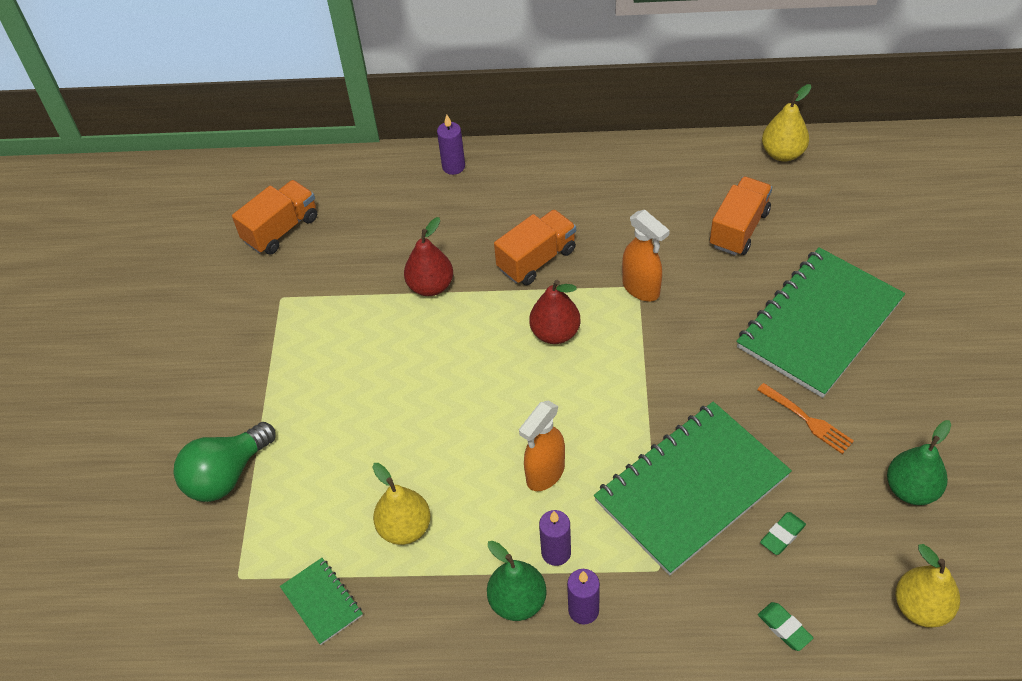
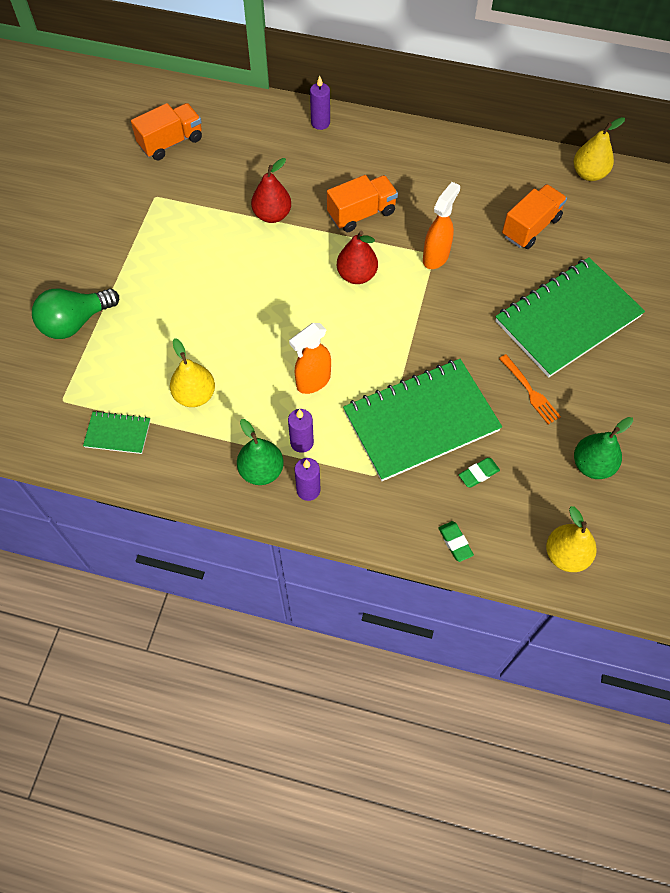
camera: 10 degrees right, 10 degrees up
(322, 602) = (117, 433): green notebook -> green notebook turned 60 degrees counterclockwise
(641, 289) = (436, 257): orange spray bottle -> orange spray bottle turned 120 degrees counterclockwise

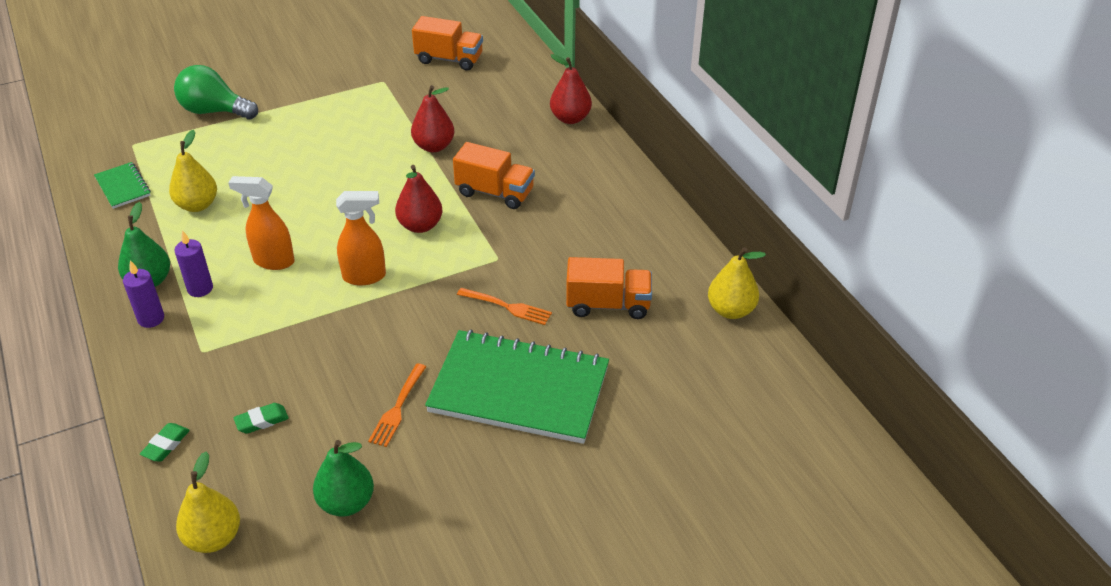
camera: 50 degrees right, 20 degrees down
(320, 123) = (570, 118): purple candle -> red pear
(421, 421) = (290, 350): green notebook -> none
(436, 257) = (497, 261): orange spray bottle -> orange spray bottle (365, 276)
(478, 474) = (262, 421): green eraser -> green eraser turned 45 degrees counterclockwise
(485, 279) = (506, 307): none -> orange fork

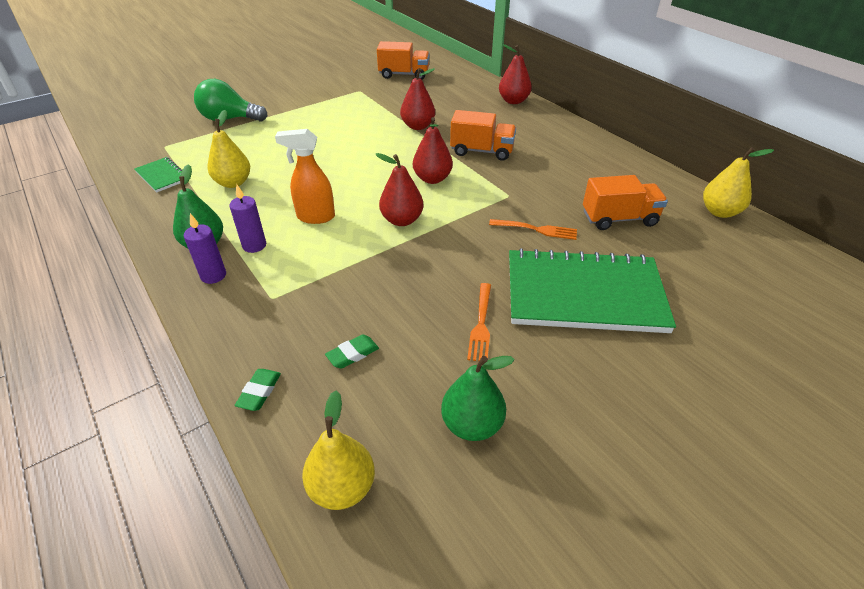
camera: 10 degrees left, 0 degrees up
(365, 276) = (402, 220): orange spray bottle -> red pear

